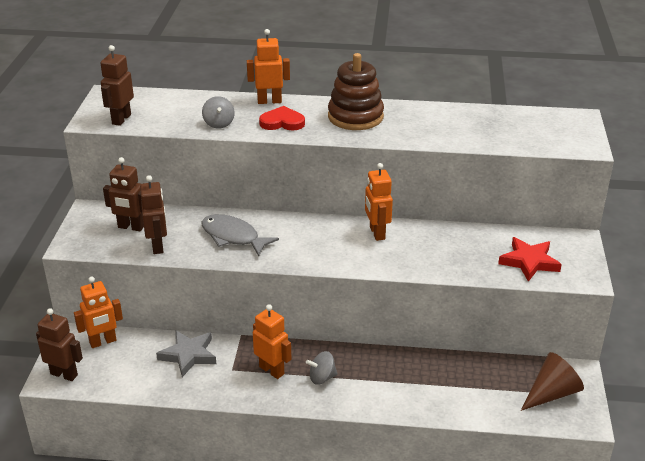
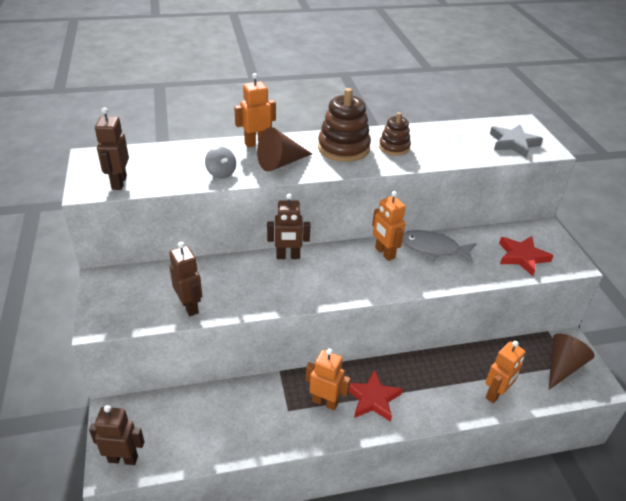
camera: 20 degrees left, 5 degrees up
(103, 342) = (149, 411): orange robot -> orange robot (496, 394)
(131, 227) = (152, 290): brown robot -> brown robot (288, 256)
(188, 355) = (240, 405): grey star -> grey star (513, 143)
(233, 237) = (258, 282): grey fish -> grey fish (433, 249)
(282, 122) = (281, 163): red heart -> brown cone
(322, 378) = (372, 399): grey spinning top -> red star
(410, 123) = (394, 147): none -> brown stacking toy

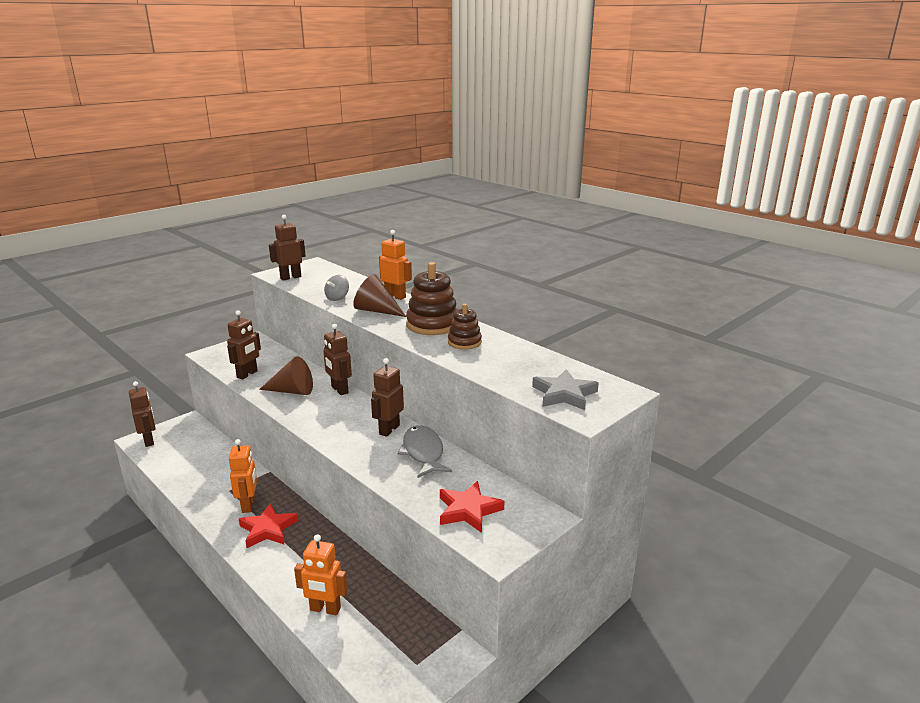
camera: 60 degrees right, 15 degrees down
(384, 253) = (389, 429): orange robot -> brown robot
(562, 367) = (407, 656): brown cone -> brown cone (292, 391)

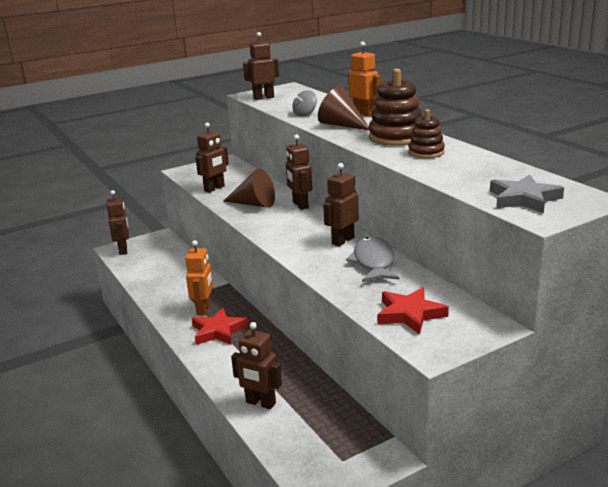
camera: 15 degrees right, 0 degrees up
(325, 609) = (260, 403): orange robot -> brown robot

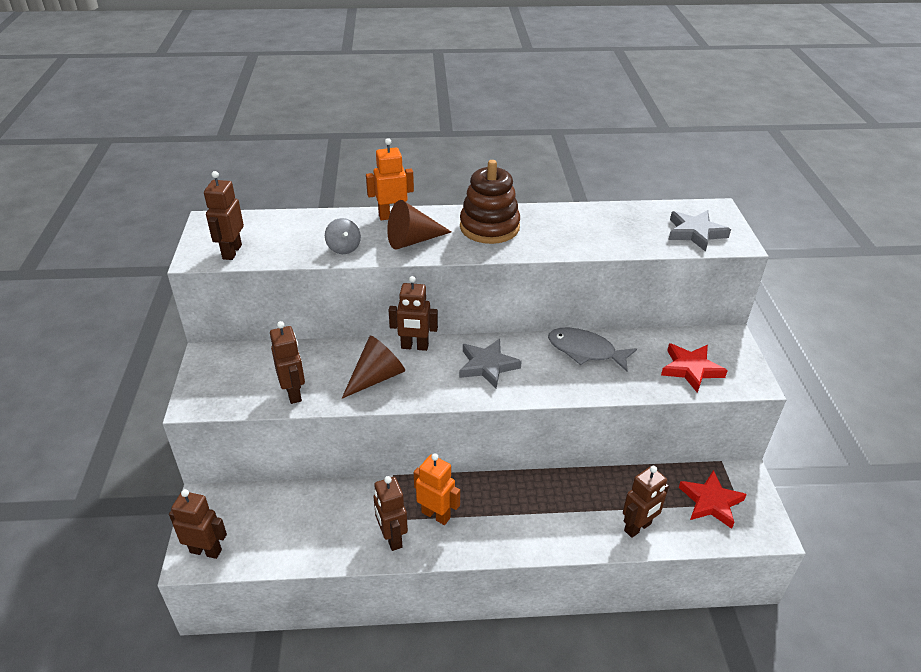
camera: 65 degrees left, 15 degrees up
(218, 331) = (491, 517): red star -> red star (710, 502)
(307, 232) = (487, 366): none -> grey star
(342, 240) = (526, 351): brown robot -> brown robot (392, 538)
(426, 152) = (549, 230): brown stacking toy -> none

